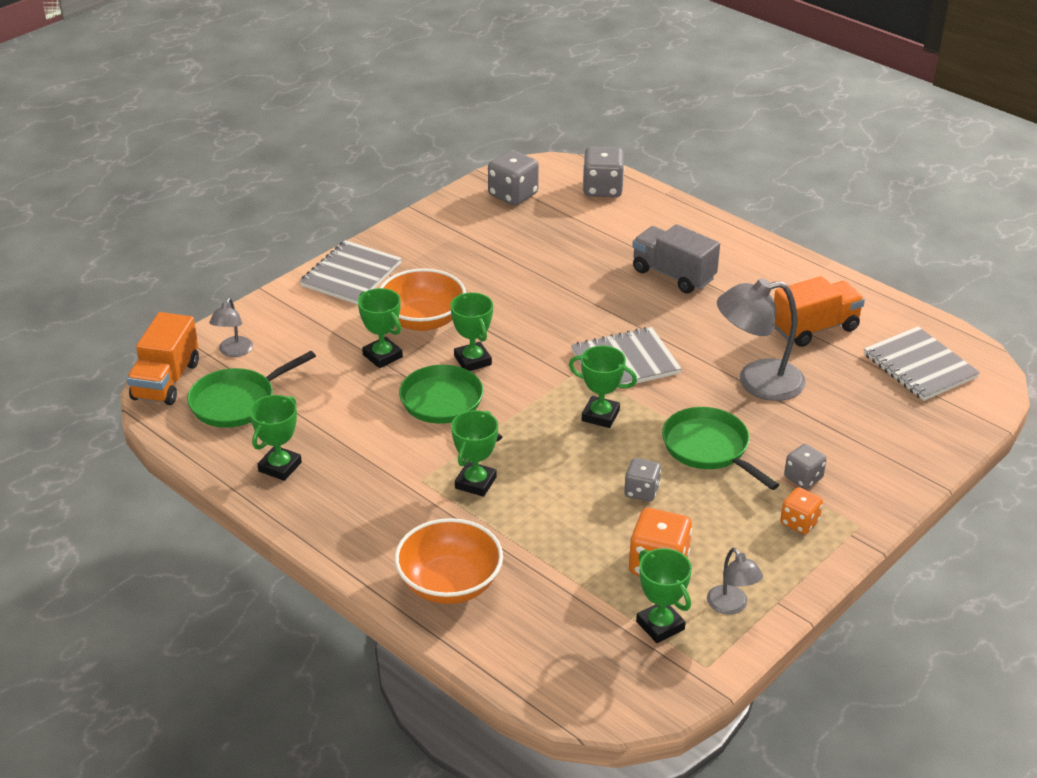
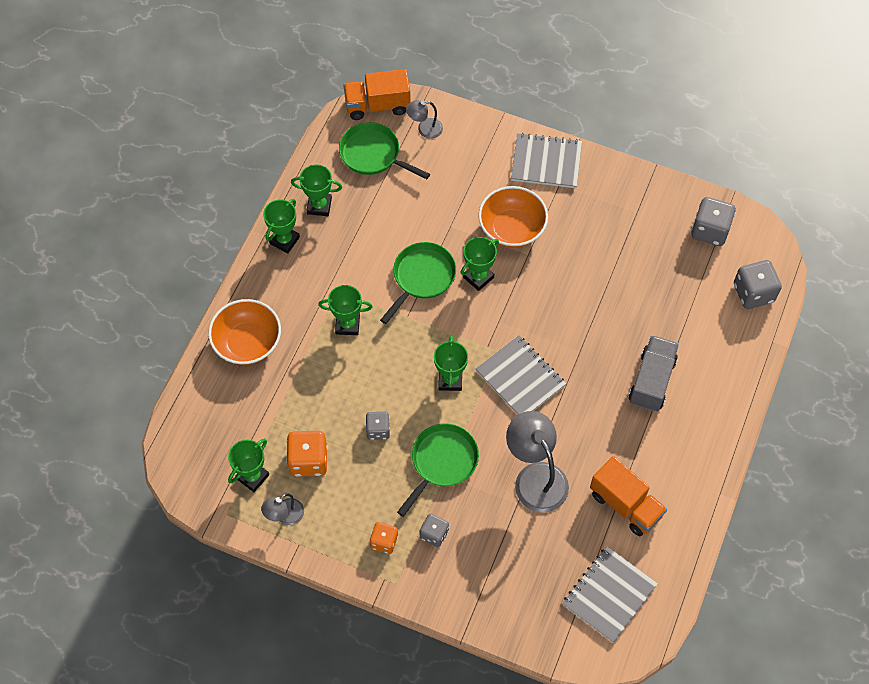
camera: 70 degrees right, 25 degrees up
(382, 356) = (459, 219): green trophy -> green trophy (284, 240)

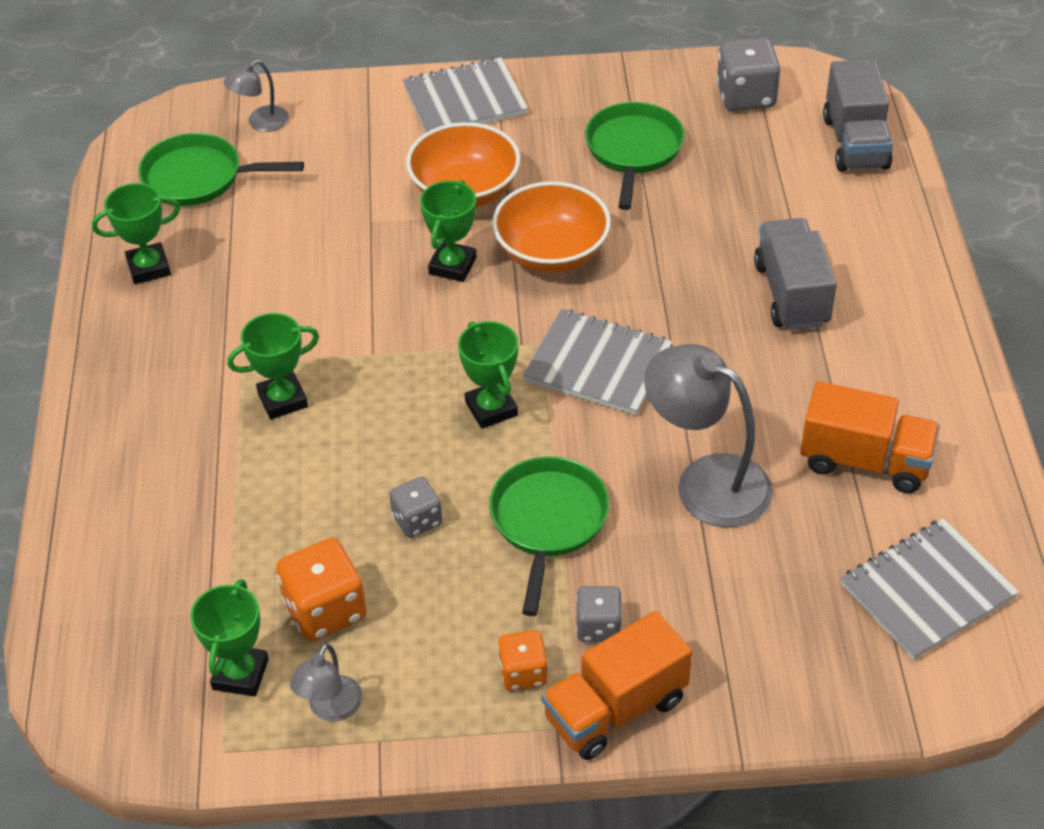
camera: 25 degrees left, 15 degrees down
(247, 343) = (127, 487): orange bowl -> orange bowl (551, 253)
(284, 240) = (116, 330): green trophy -> none
(377, 105) = (171, 119): orange truck -> orange truck (615, 709)
(421, 278) = (365, 297): green pan -> green pan (633, 151)
(609, 595) = (927, 591): grey notebook -> grey notebook turned 45 degrees clockwise
(753, 293) = (855, 143): grey dice -> grey truck

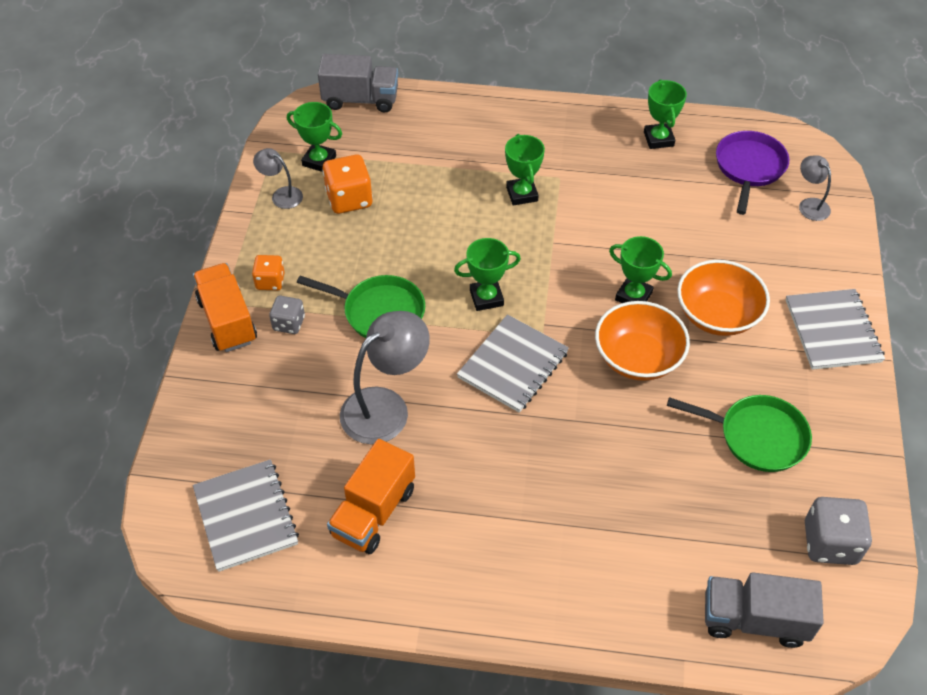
camera: 100 degrees right, 5 degrees up
(199, 178) = (749, 168): green pan -> purple pan
(417, 520) = (402, 247): grey dice -> none
(791, 294) = (561, 510): grey truck -> grey truck (360, 99)

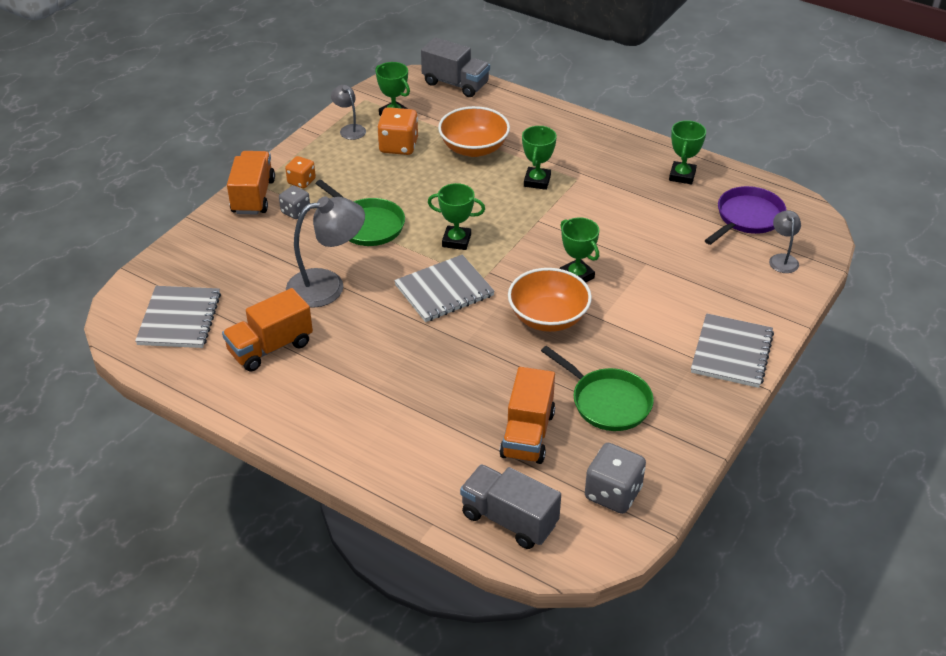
camera: 25 degrees right, 10 degrees down
(707, 508) = (527, 434): none -> orange truck
(717, 315) = (638, 310): orange bowl -> orange bowl (474, 148)

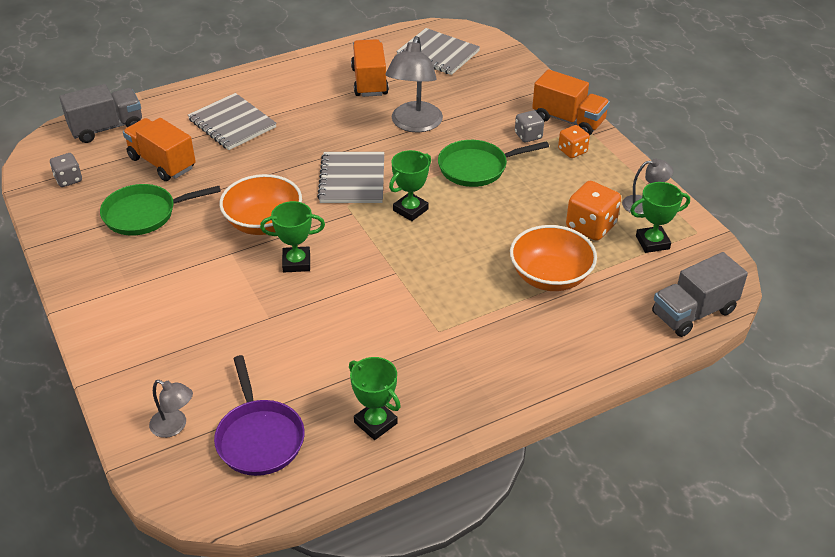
camera: 120 degrees right, 0 degrees up
(537, 181) = (458, 299): green trophy -> none
(613, 493) = (68, 179): grey dice -> grey dice, size x0.62
(731, 352) = (109, 312): grey notebook -> grey notebook (232, 123)

